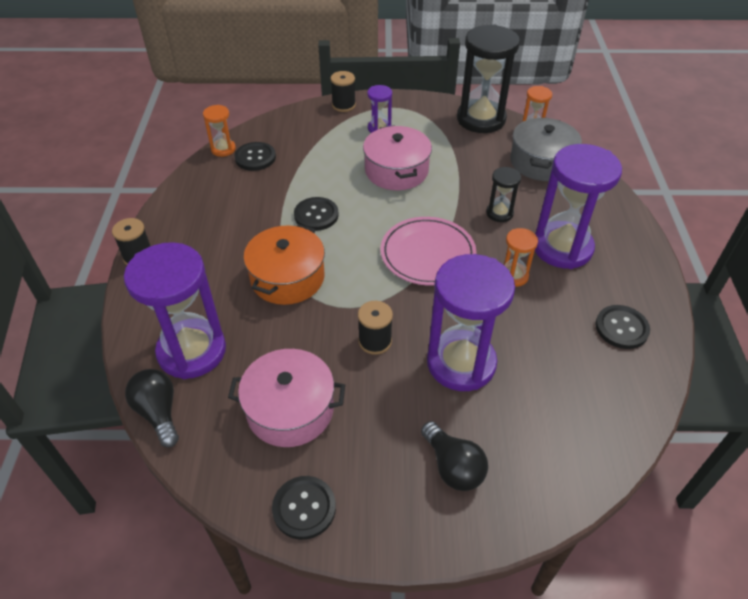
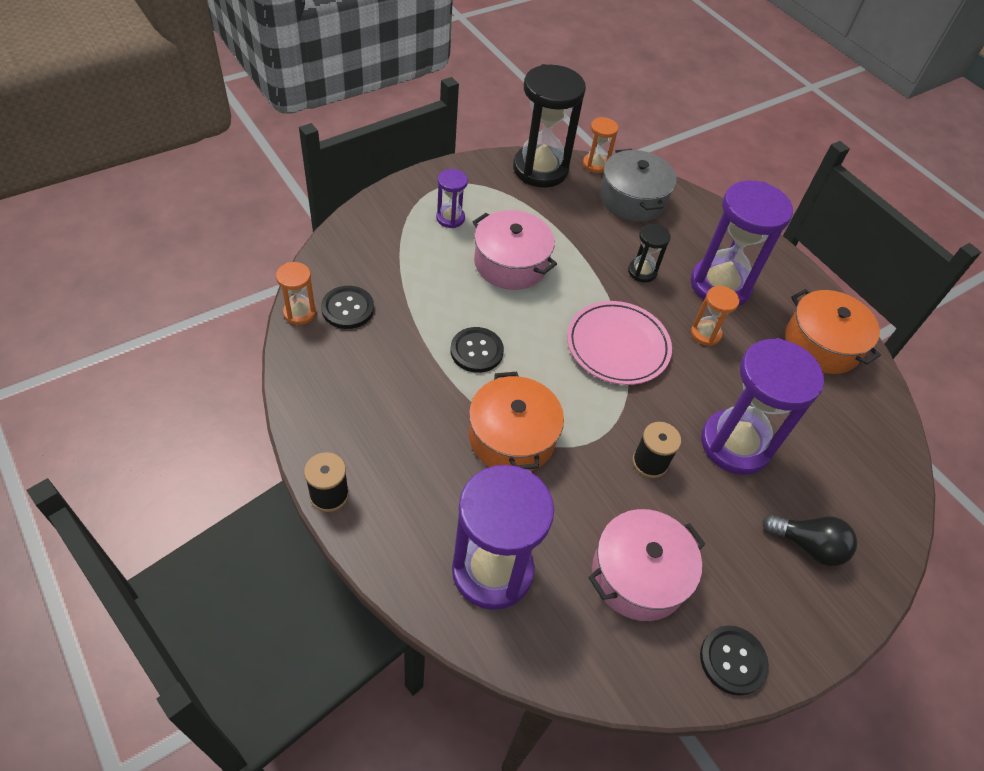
camera: 40 degrees left, 5 degrees up
(158, 412) = (522, 655): black light bulb -> none
(343, 105) = (387, 202): black spool -> none
(621, 328) = (821, 344): black button -> orange pot

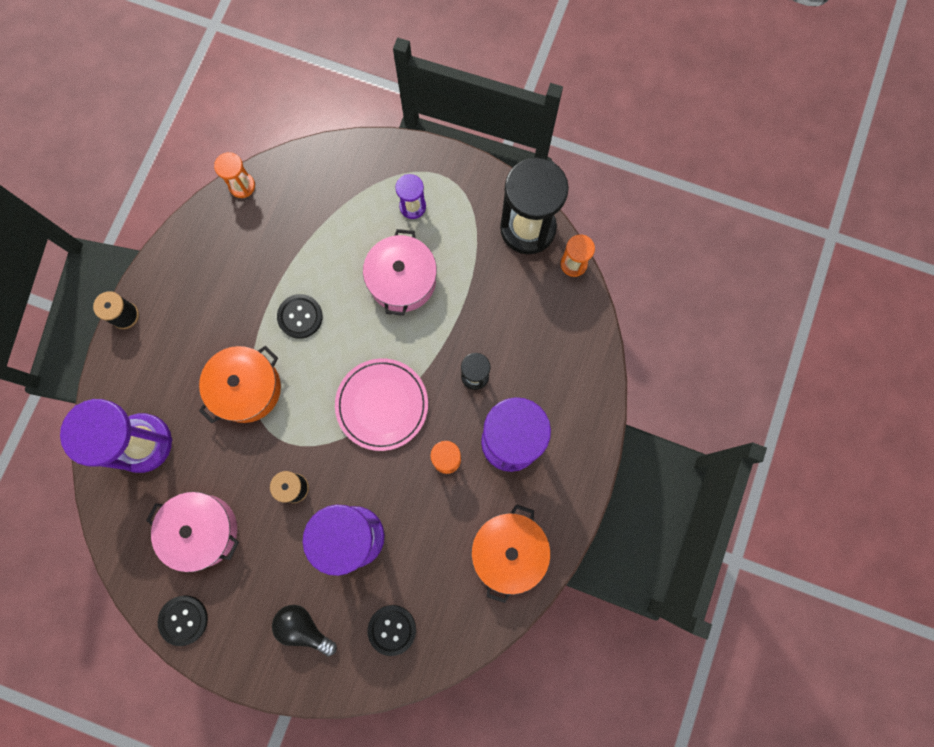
camera: 60 degrees right, 25 degrees up
(347, 308) = (270, 210): black button -> black button (392, 629)
(632, 199) = (555, 318): grey pot -> none
(808, 545) = (304, 627): black light bulb -> black light bulb turned 135 degrees clockwise

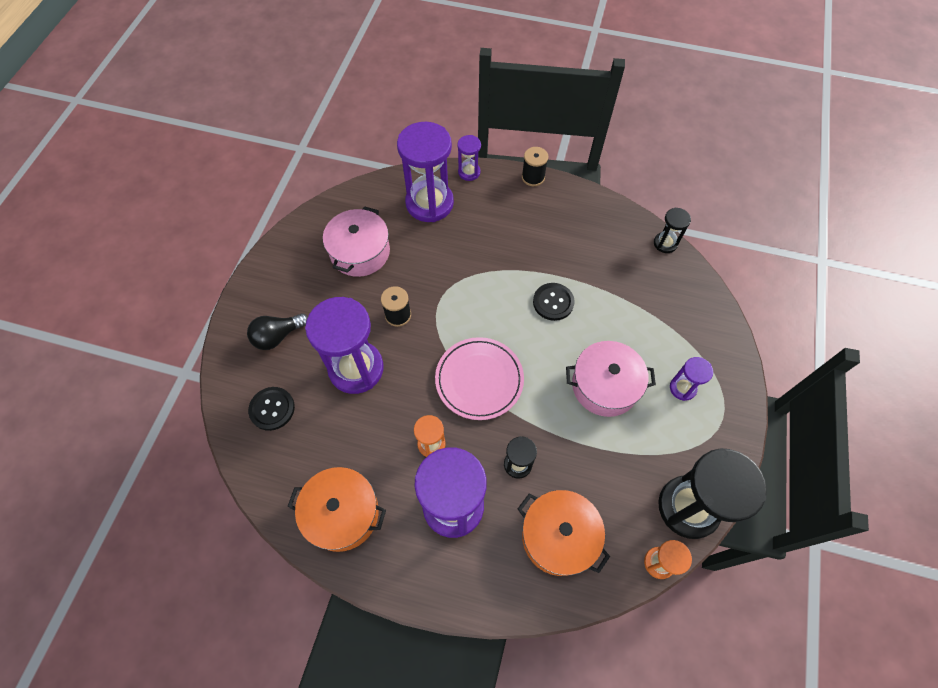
camera: 85 degrees right, 15 degrees down
(103, 391) = (469, 172): none -> purple hourglass
(183, 620) = (288, 248): black button -> none
(242, 186) = (665, 243): orange hourglass -> black hourglass
(246, 388) = (482, 269): orange pot -> orange pot (558, 536)
(304, 627) = (278, 336): black light bulb -> black light bulb turned 150 degrees counterclockwise

